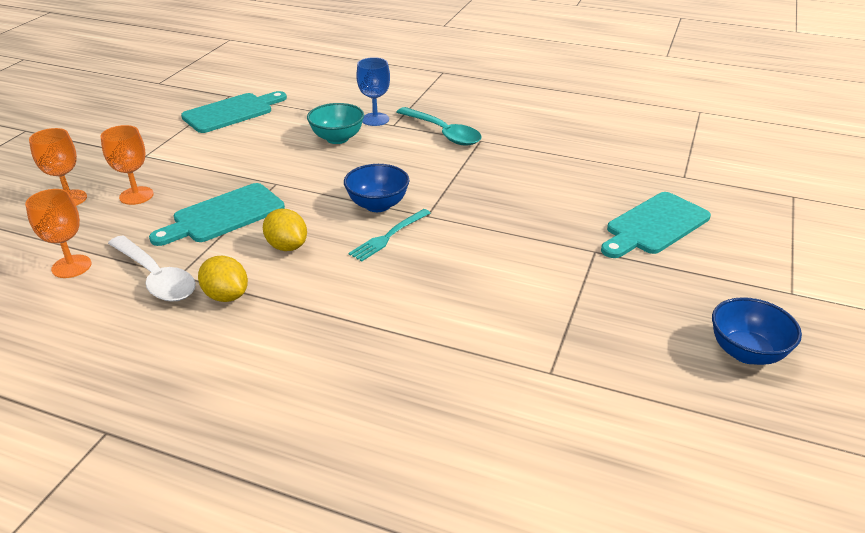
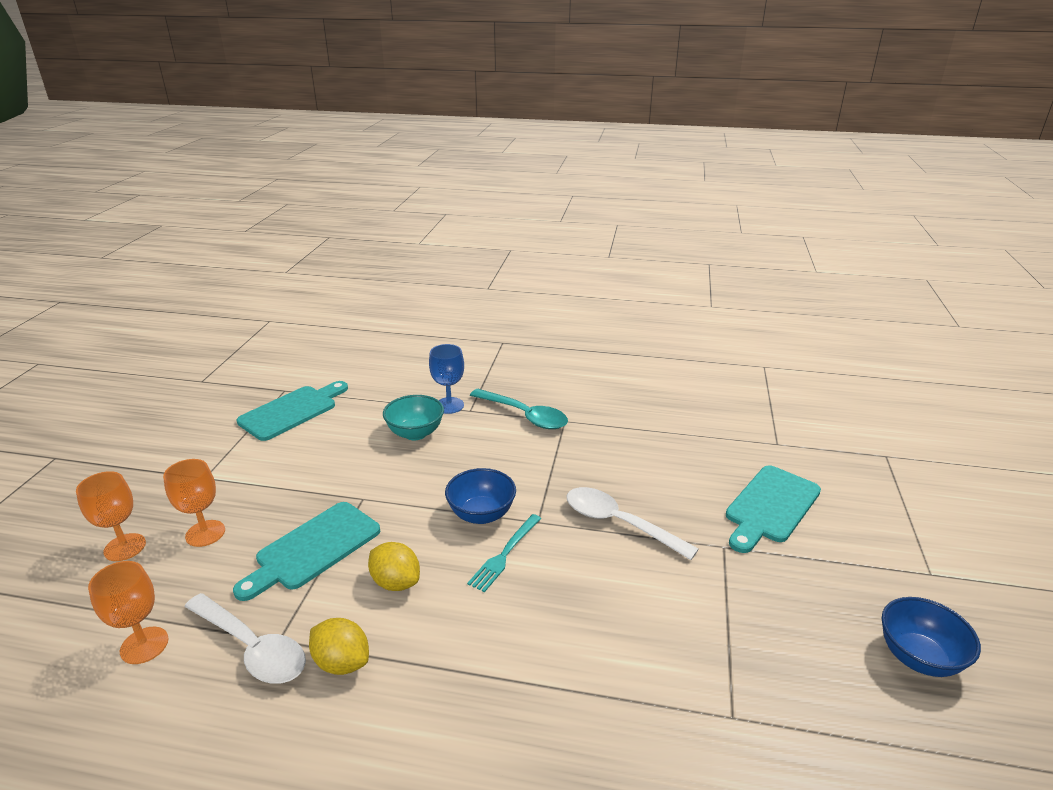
camera: 10 degrees left, 5 degrees down
(502, 224) = (618, 523): none -> white spoon

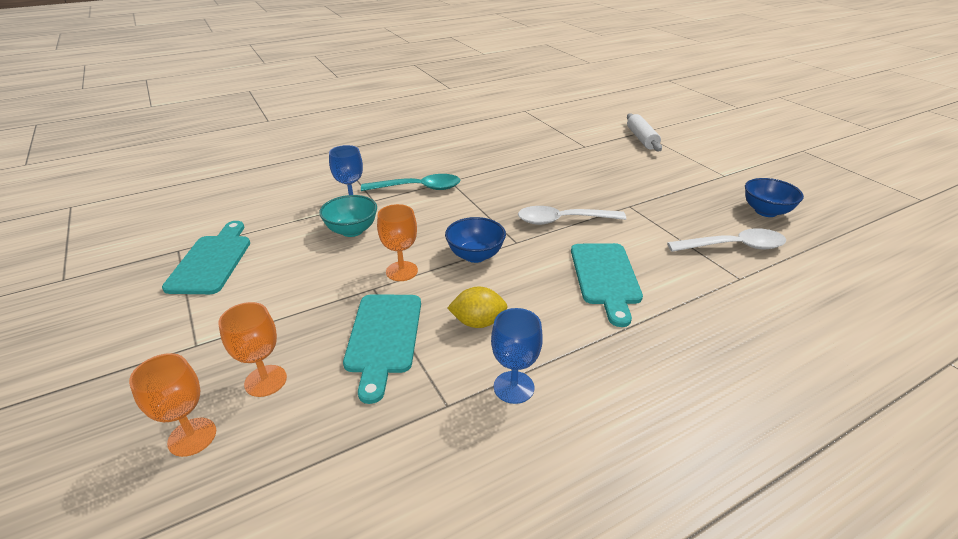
camera: 40 degrees left, 5 degrees up
(144, 645) = (336, 484): orange goblet -> orange goblet (401, 271)
(252, 648) = (435, 423): white spoon -> white spoon (733, 246)
(342, 662) = (513, 387): yellow lemon -> blue goblet
(505, 554) = (523, 269): turquoise fork -> none
(770, 507) = (624, 177): turquoise cutting board -> turquoise cutting board (605, 277)
(875, 466) = (641, 139): none -> white rolling pin

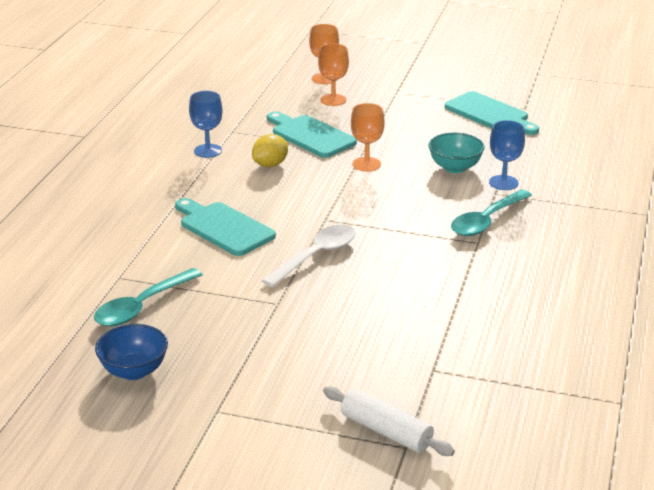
camera: 135 degrees right, 5 degrees down
(475, 255) = (337, 196): blue bowl -> none
(733, 246) = (142, 306): white spoon -> turquoise spoon

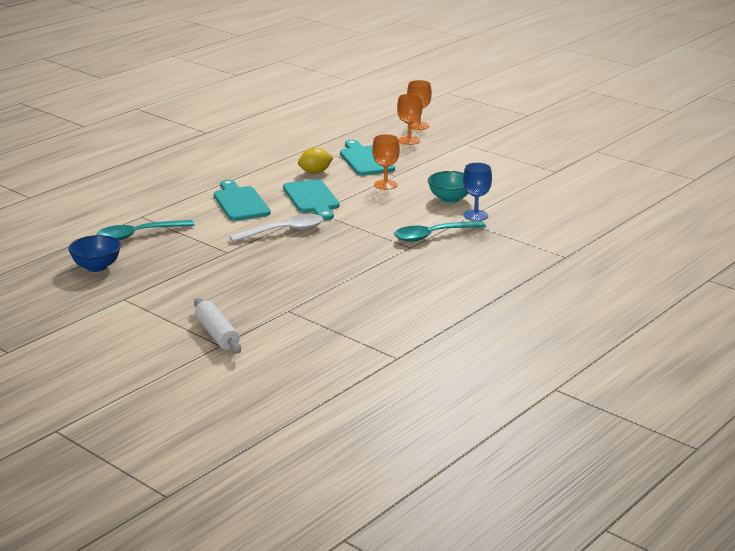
camera: 25 degrees right, 5 degrees down
(208, 151) = (280, 156): blue goblet -> none
(490, 114) = (521, 170): turquoise cutting board -> turquoise cutting board (312, 199)

